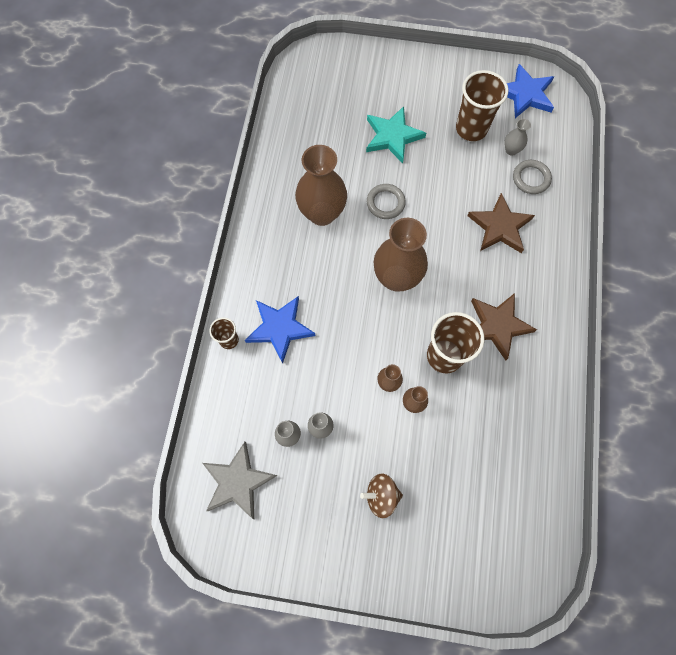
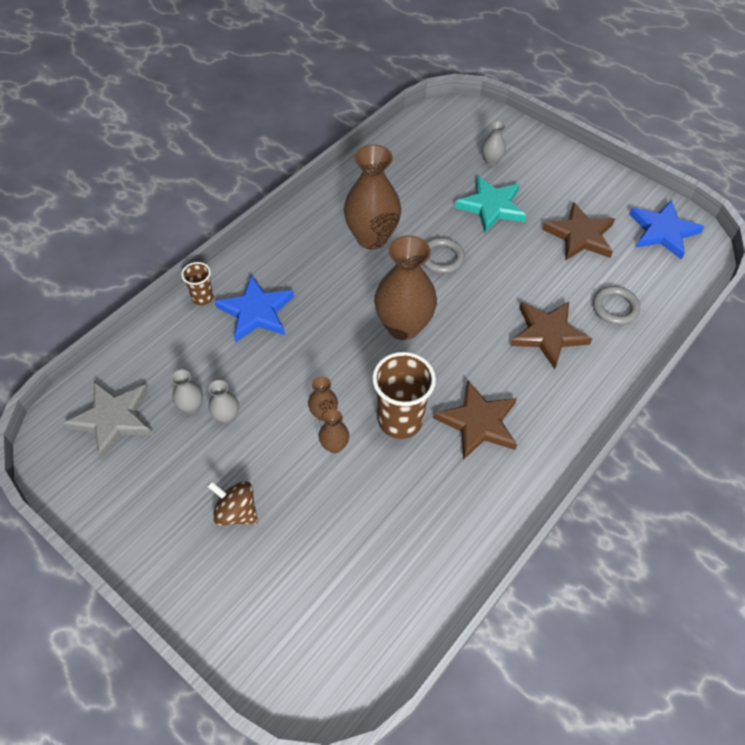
camera: 30 degrees right, 15 degrees down
(471, 129) = (580, 235): brown cup -> brown star
(511, 150) = (611, 273): grey vase -> grey vase (491, 161)

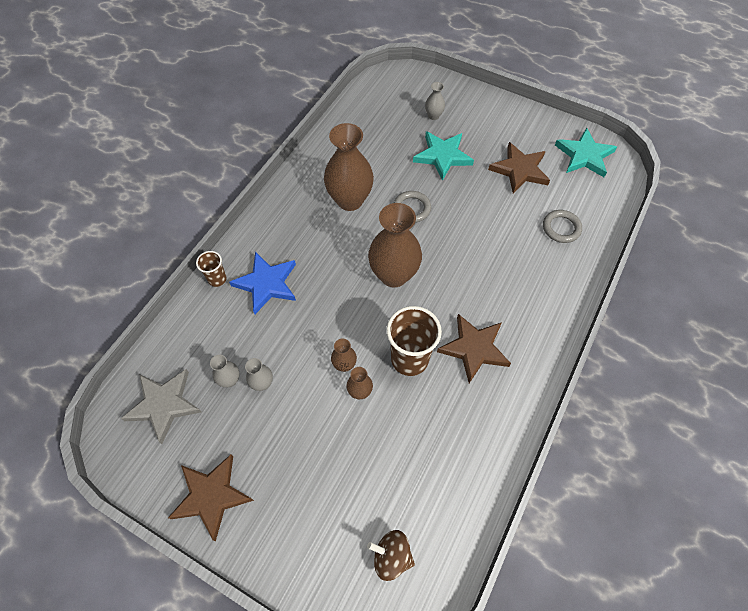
camera: 10 degrees left, 5 degrees up
(236, 512) = (290, 468): brown spinning top -> brown spinning top (391, 556)
(548, 334) = (513, 261): brown star -> brown star (211, 496)
(662, 231) = (584, 155): blue star -> turquoise star

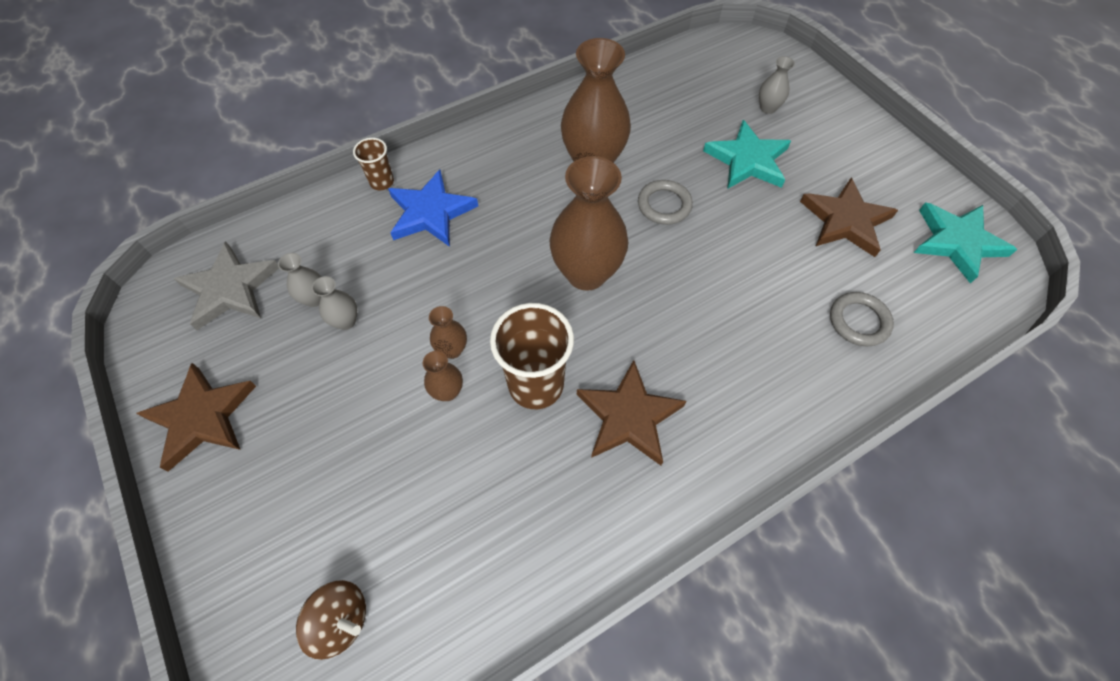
camera: 30 degrees right, 0 degrees up
(391, 556) = (341, 620): brown spinning top -> brown spinning top turned 150 degrees clockwise

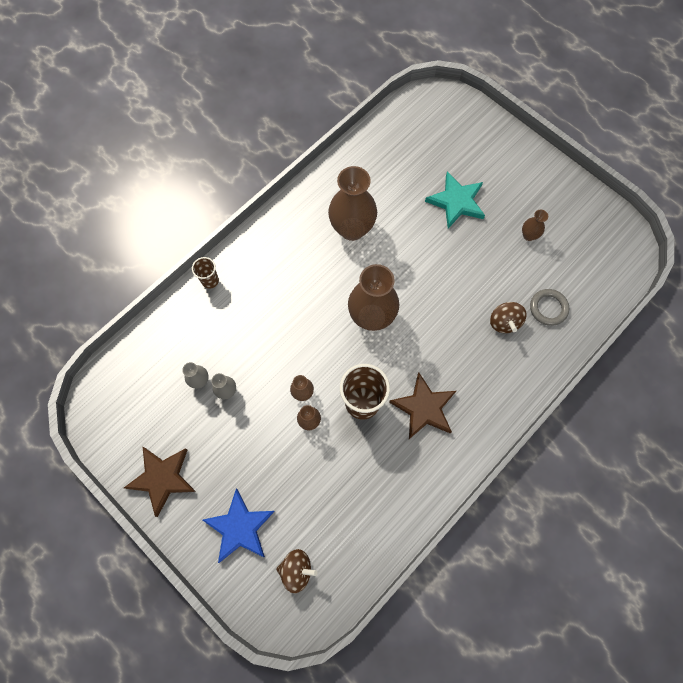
camera: 15 degrees left, 10 degrees up
(230, 289) = (139, 388): grey star -> none
(431, 212) = (253, 296): blue star -> blue star (240, 527)
(664, 205) = (409, 252): grey ring -> none
(767, 108) = (461, 154): grey vase -> none
(784, 325) = (504, 322): none -> brown spinning top
(845, 220) = (528, 235): brown star -> brown vase
(957, 242) = (600, 235): turquoise star -> none

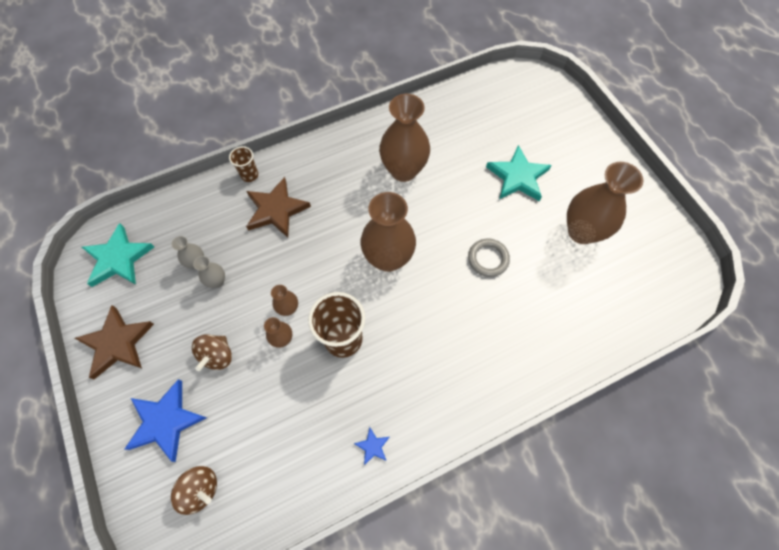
camera: 20 degrees right, 5 degrees down
(123, 402) = (118, 258): none -> turquoise star
(424, 408) = (404, 367): brown star -> brown star (276, 210)
(424, 482) = (372, 446): none -> blue star
(504, 322) = (523, 309): brown spinning top -> brown spinning top (217, 356)
(528, 235) = (581, 231): brown vase -> brown vase, size x2.20
(548, 308) = (577, 311): grey ring -> grey ring (488, 259)

